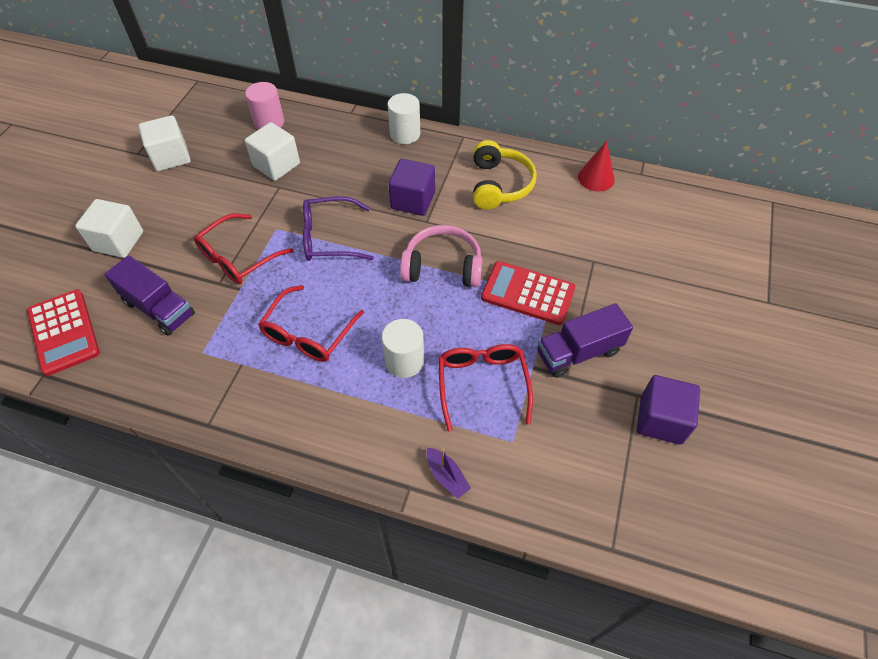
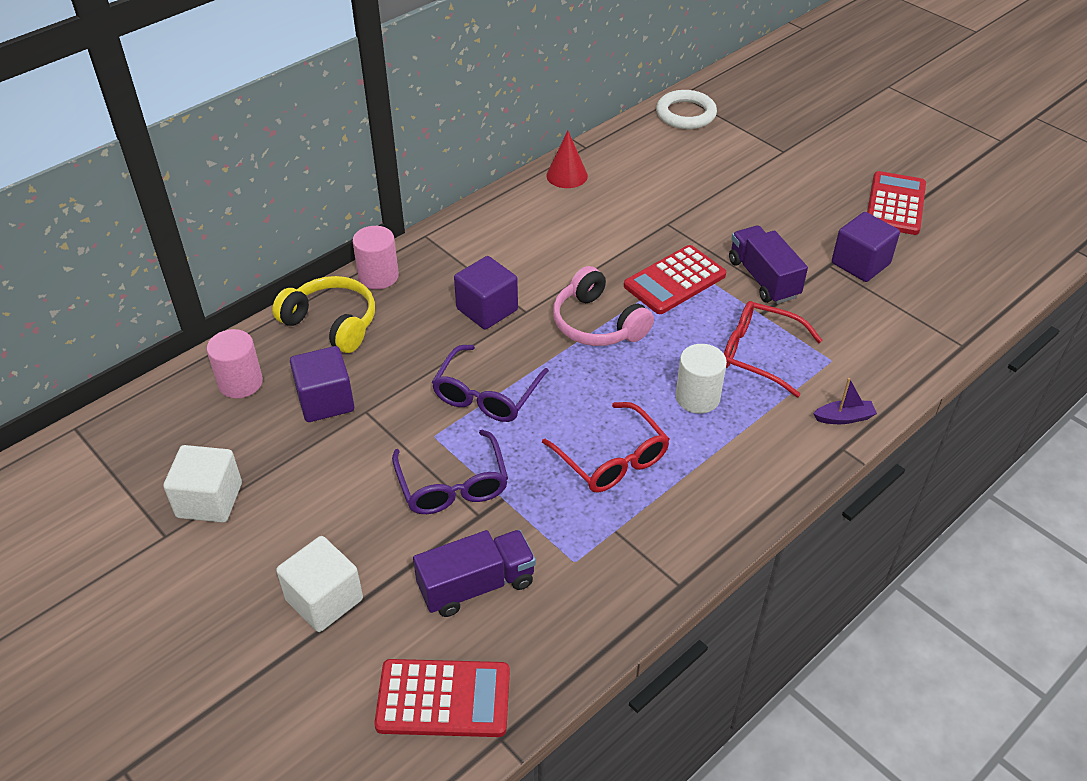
camera: 60 degrees left, 10 degrees down
(238, 257) = (452, 485): red glasses -> purple glasses
(276, 165) = (325, 401): white cube -> purple cube
(405, 134) = (378, 276): white cylinder -> pink cylinder
(442, 266) = (597, 324): pink headphones -> pink headphones turned 75 degrees counterclockwise
(499, 185) = (520, 240): yellow headphones -> yellow headphones (332, 323)
(578, 352) = (763, 279): purple truck -> purple truck turned 150 degrees clockwise
(749, 215) = (685, 114): none -> white ring
(776, 420) = (895, 204): none -> red calculator

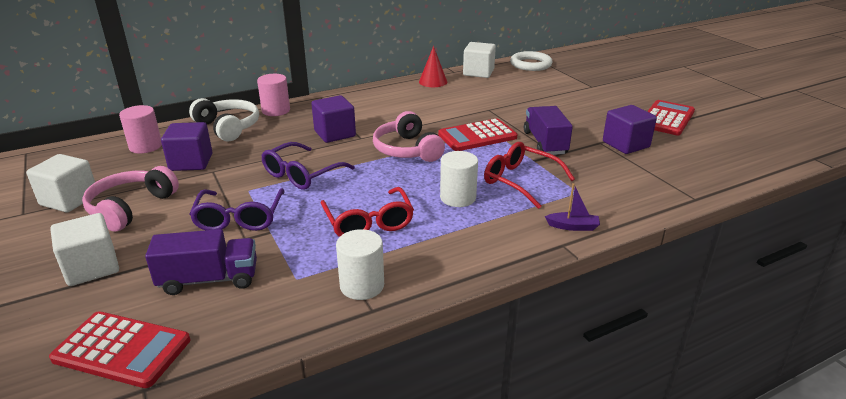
camera: 15 degrees right, 15 degrees down
(302, 497) = (131, 208): none -> pink headphones
(332, 323) = (228, 127): yellow headphones -> white headphones
(621, 144) = (478, 72): none -> white cube
(652, 555) = (362, 286): none -> white cylinder

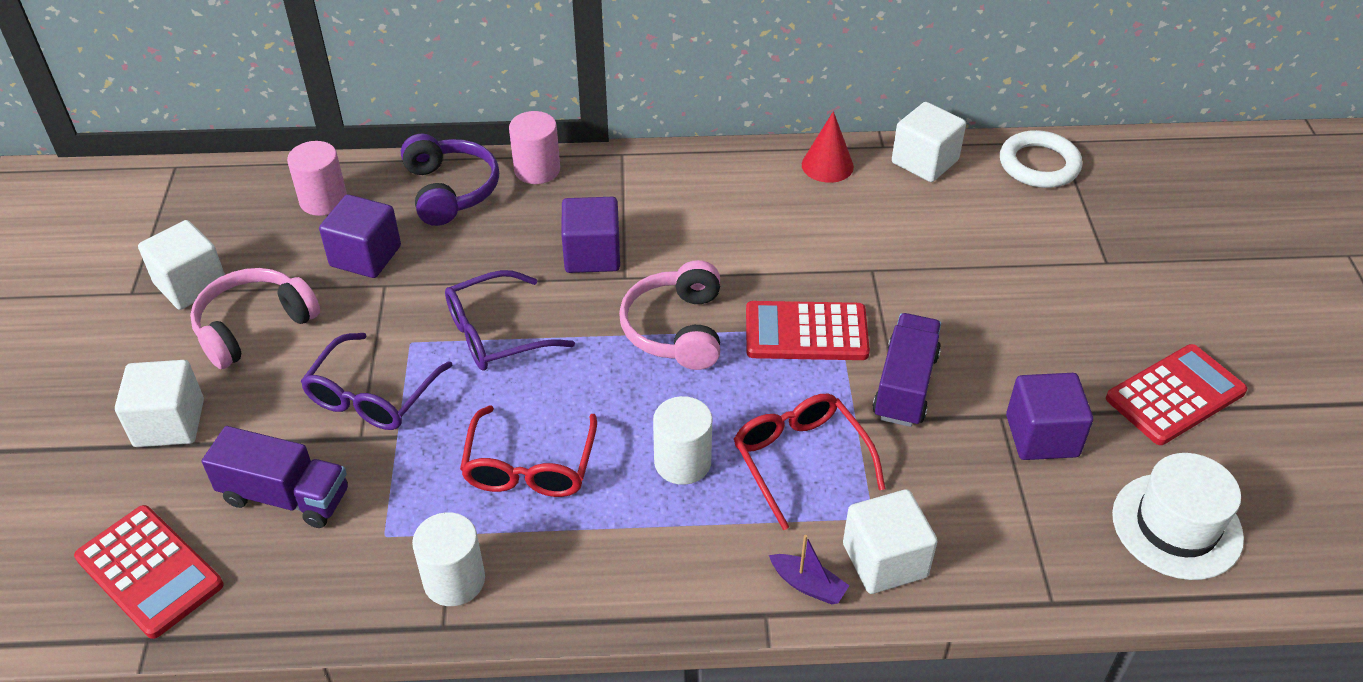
camera: 25 degrees right, 15 degrees up
(228, 127) = (450, 190): white headphones -> purple headphones
(601, 206) = (885, 560): none -> white cube
(716, 158) = (1177, 526): none -> white hat

